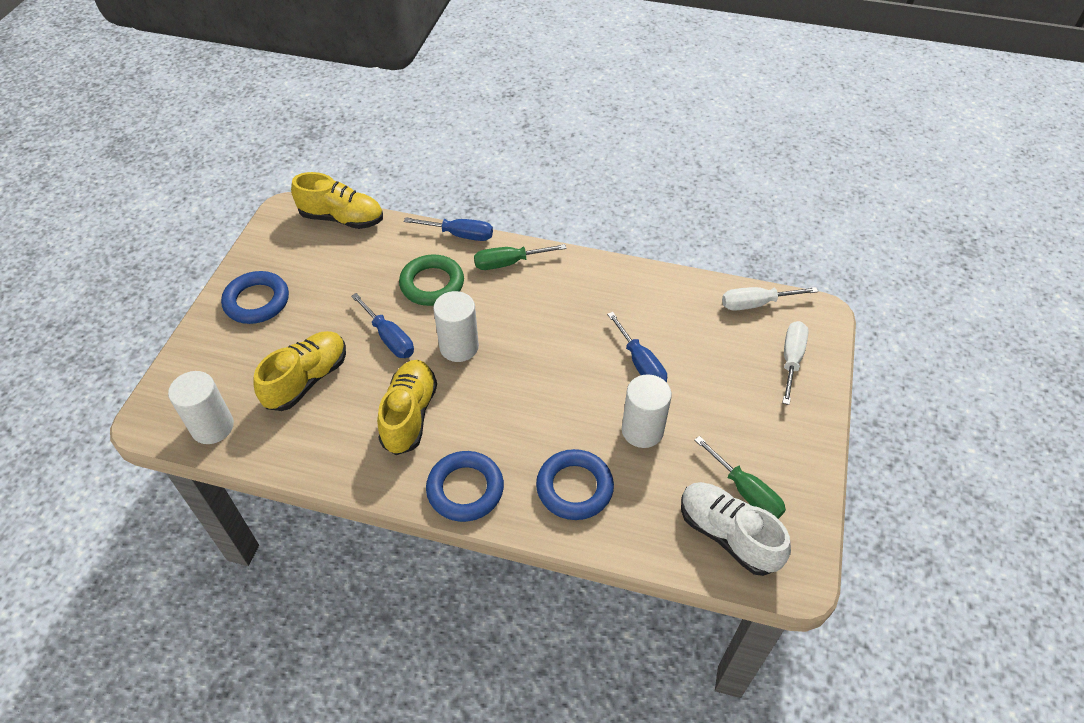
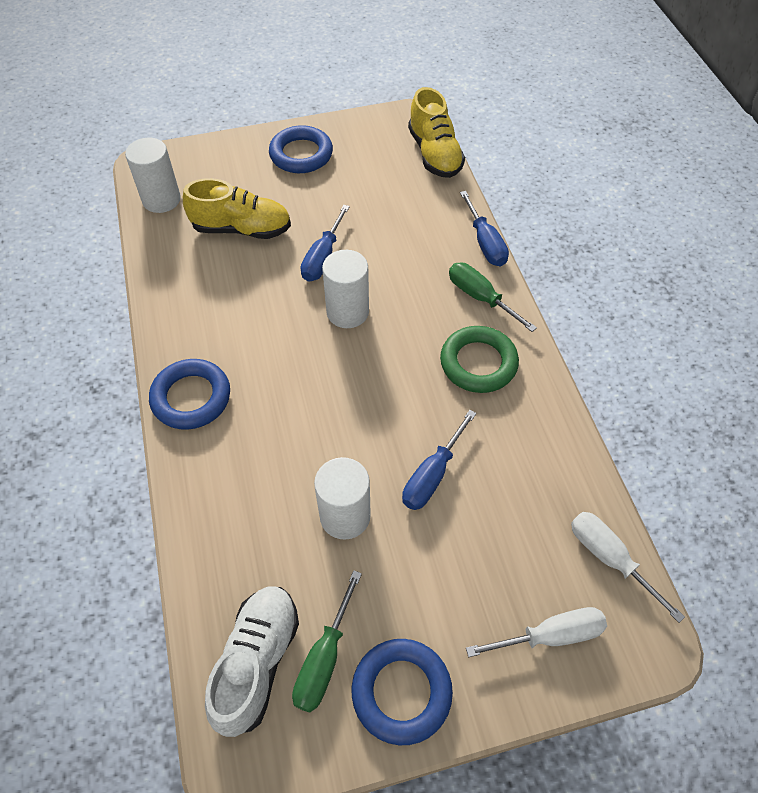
camera: 60 degrees right, 5 degrees up
(409, 415) = (247, 316): yellow shoe -> none
(432, 284) = (407, 254): green ring -> green ring (478, 363)
(574, 488) = (240, 486): blue ring -> blue ring (401, 692)

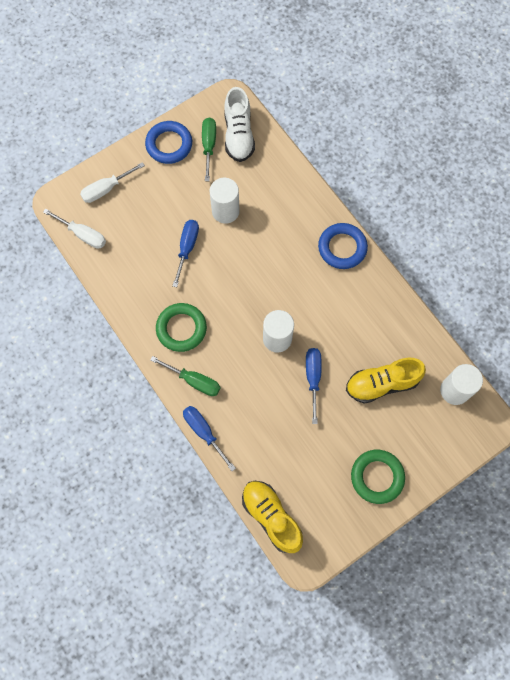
camera: 160 degrees right, 15 degrees up
(301, 154) = (377, 477): blue ring -> green ring

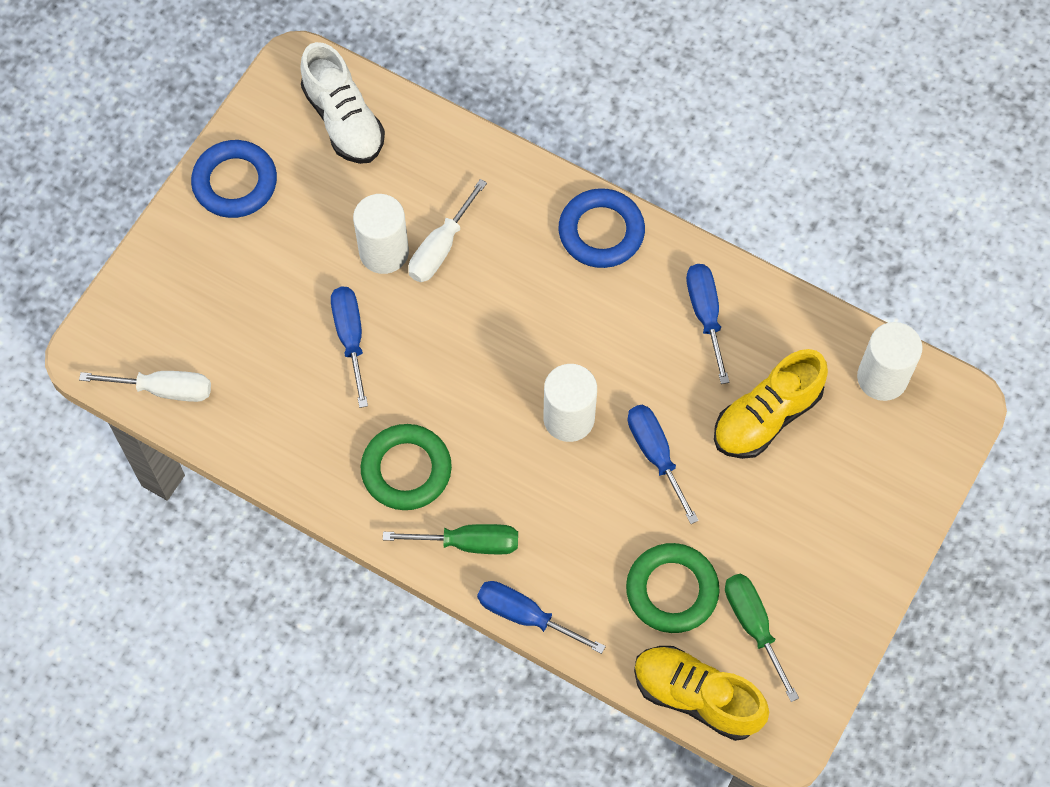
camera: 25 degrees left, 5 degrees down
(106, 189) = (165, 298): white screwdriver -> white screwdriver (440, 247)
(209, 146) = (303, 158): green screwdriver -> green screwdriver (753, 626)
(375, 315) = (705, 315): none -> blue screwdriver
(377, 477) = (828, 561): green ring -> green ring (672, 590)

